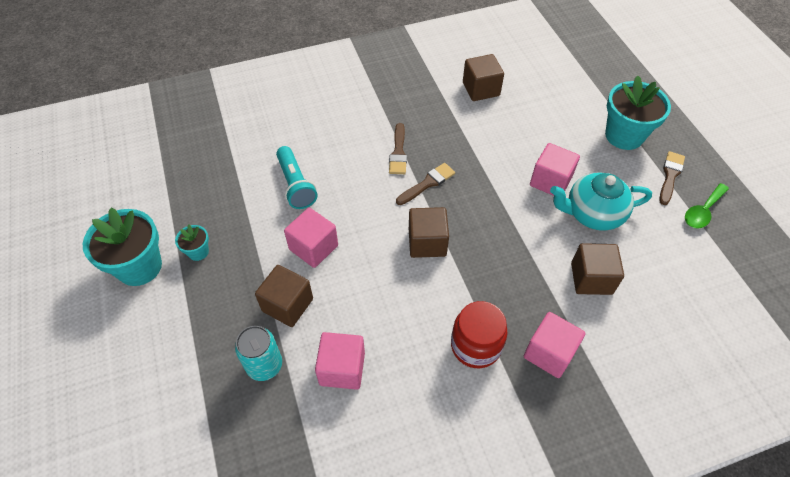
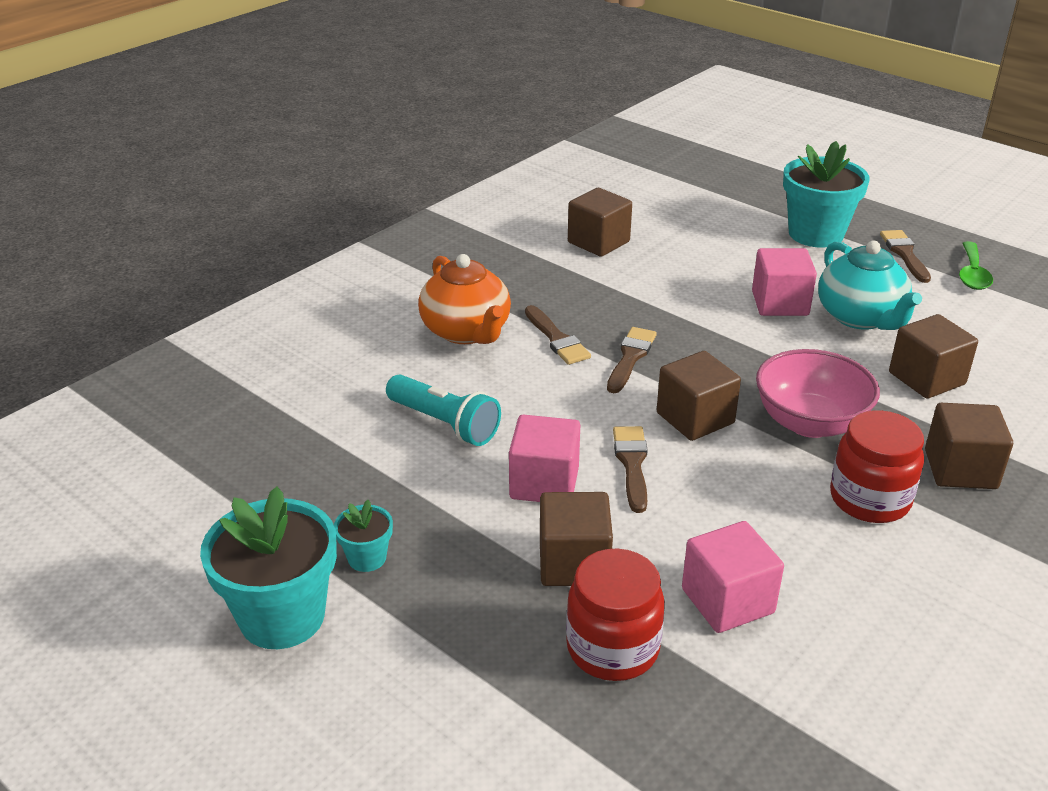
camera: 30 degrees left, 20 degrees down
(264, 365) = (612, 648): turquoise can -> red jar
(355, 126) = (467, 332): none -> orange teapot
(367, 257) = (632, 464): none -> brown brush
(489, 277) = (810, 423): none -> pink bowl
(549, 353) = (960, 469): pink cube -> brown cube
(592, 214) = (861, 317): turquoise teapot -> turquoise teapot turned 75 degrees counterclockwise

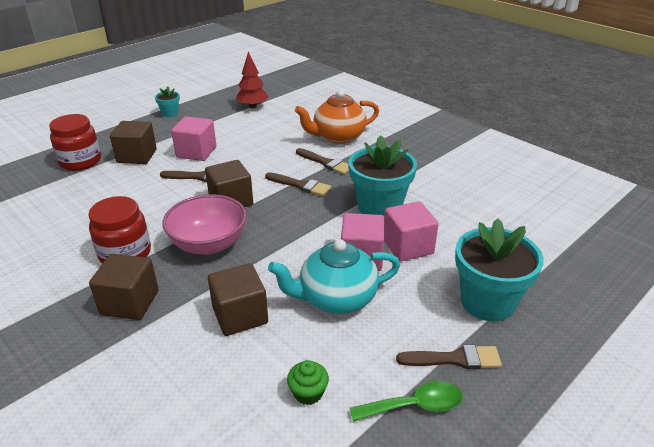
camera: 95 degrees right, 0 degrees up
(282, 617) = (148, 100): turquoise flower pot -> turquoise flower pot (379, 207)
(335, 439) = (252, 106): none -> red tree
(445, 424) = (254, 130): turquoise flashlight -> none
(557, 339) = (326, 163): brown brush -> brown brush turned 120 degrees counterclockwise
(598, 242) = (452, 186): brown cube -> none
(727, 601) = (84, 193): pink cube -> pink cube (408, 246)
(972, 274) = (414, 406): green spoon -> green spoon turned 150 degrees clockwise
(999, 327) = (308, 393): none -> green cupcake

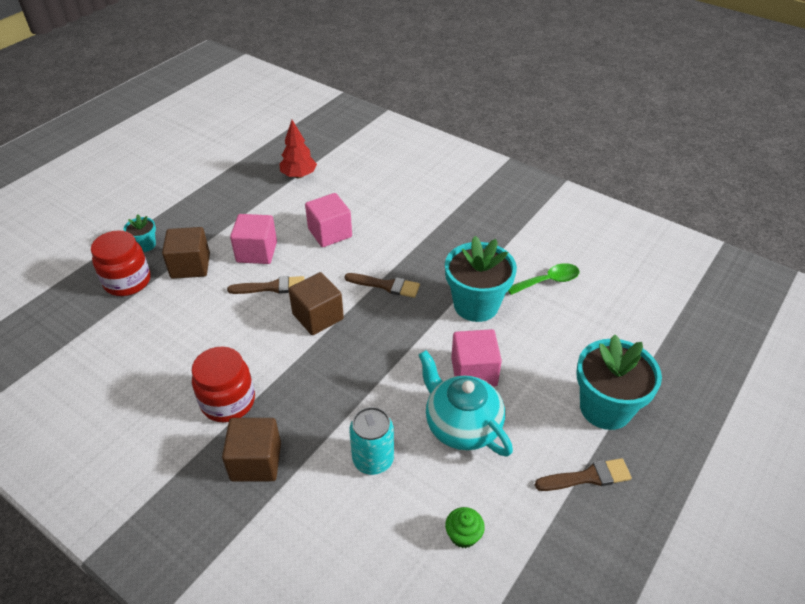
camera: 10 degrees left, 10 degrees up
(170, 113) = (206, 197): turquoise flower pot -> turquoise flower pot (145, 245)
(209, 244) = (313, 377): pink bowl -> none
(240, 315) = (373, 459): brown cube -> turquoise can
(326, 163) = (404, 250): brown brush -> none
(336, 298) = (461, 425): turquoise teapot -> turquoise teapot turned 75 degrees clockwise
(338, 137) = (408, 211): orange teapot -> none
(408, 246) = (516, 352): pink cube -> pink cube (330, 233)
(414, 406) = (562, 532): green spoon -> green spoon (548, 281)

